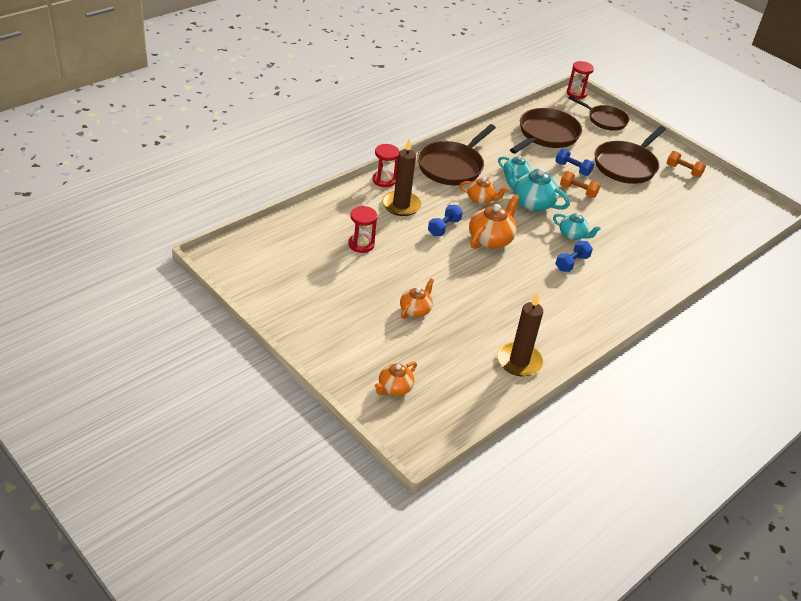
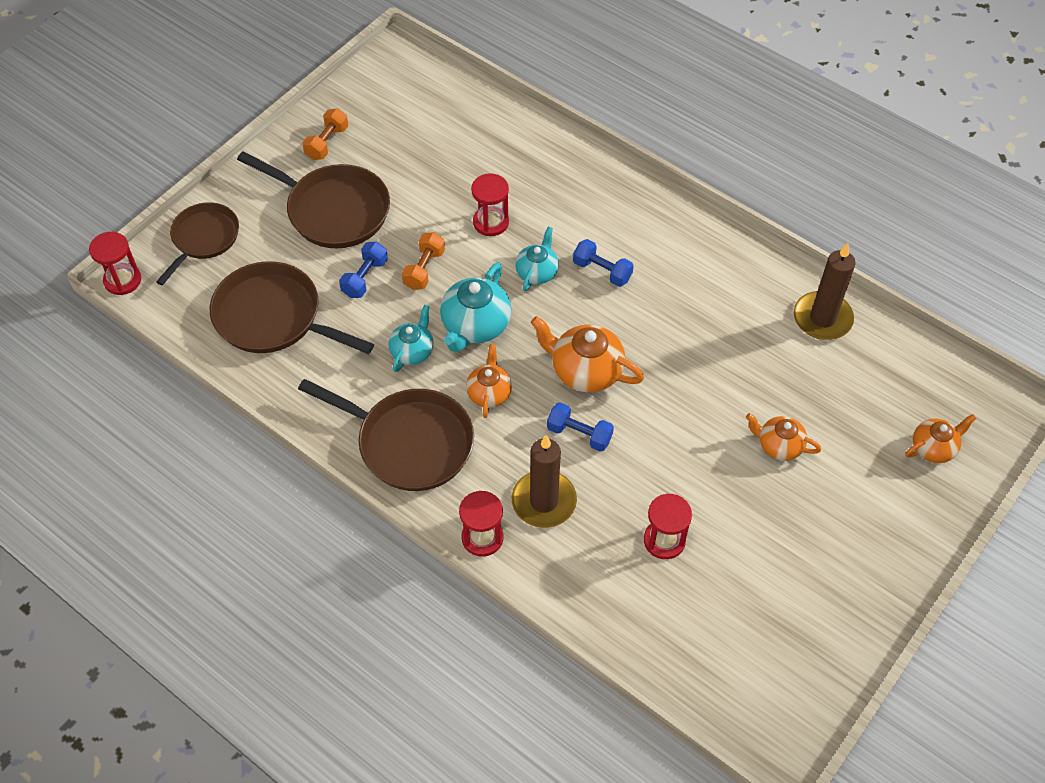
camera: 95 degrees left, 15 degrees up
(394, 388) = (933, 448): orange teapot -> orange teapot turned 60 degrees counterclockwise
(616, 224) = (491, 222): none -> red hourglass

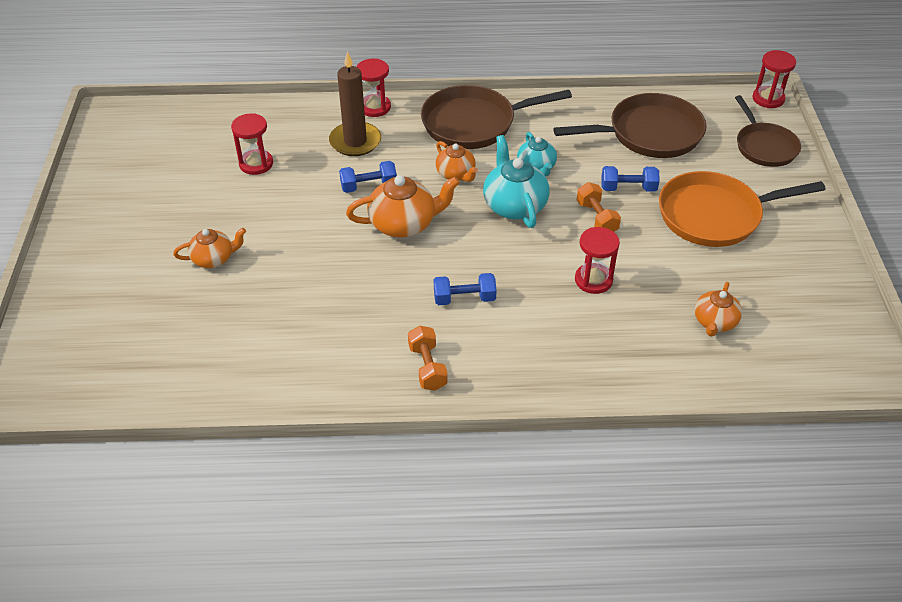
camera: 140 degrees right, 10 degrees down
(327, 143) = (797, 258): orange dumbbell -> orange dumbbell (427, 367)
(333, 210) = (715, 215): brown pan -> orange pan
(365, 278) = (628, 188): blue dumbbell -> blue dumbbell turned 75 degrees counterclockwise
(537, 272) = (513, 266): turquoise teapot -> none
(822, 318) = (241, 375): brown candle -> none
(933, 448) = (80, 327): orange teapot -> orange teapot (714, 322)

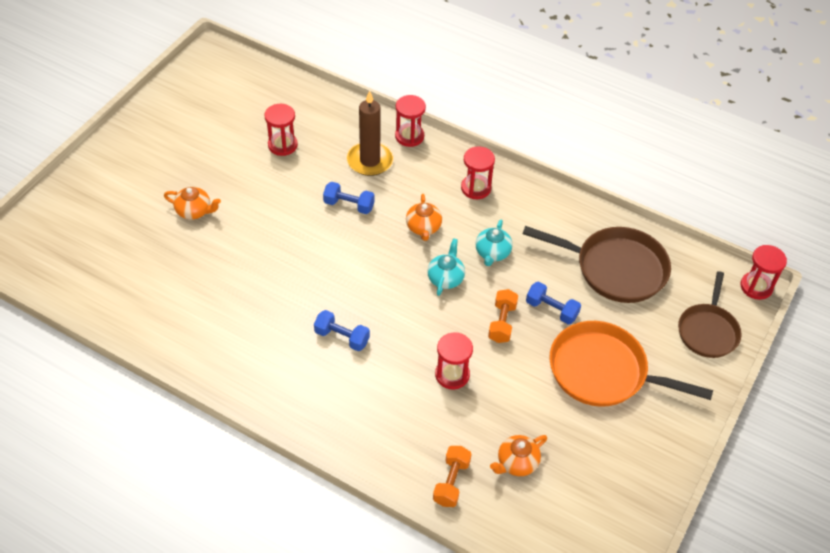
camera: 30 degrees right, 5 degrees up
(403, 224) = (348, 251): orange teapot -> none
(427, 367) = (271, 377): orange dumbbell -> orange dumbbell (451, 482)
(474, 123) = (476, 188): brown pan -> red hourglass
(514, 205) = (445, 278): turquoise teapot -> turquoise teapot, size x0.63

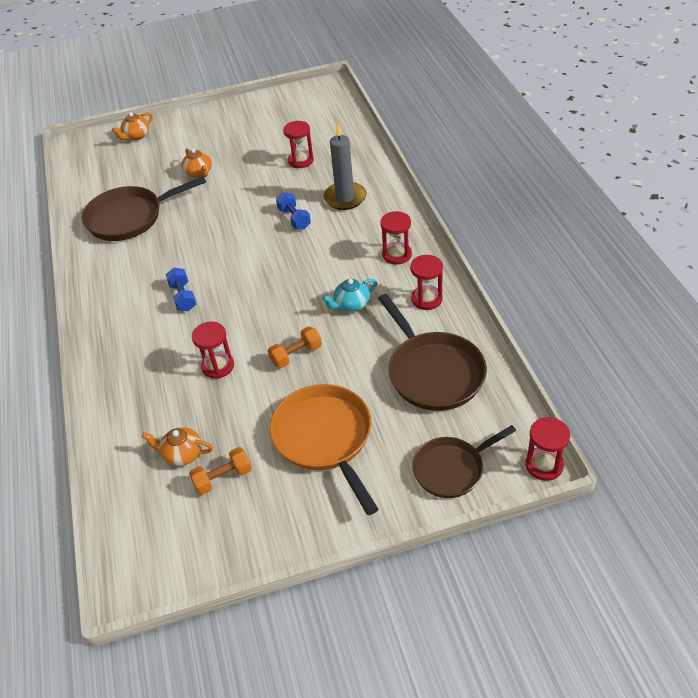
camera: 50 degrees right, 5 degrees down
(182, 296) = (129, 217): none -> brown pan
(370, 160) = (345, 198): brown candle -> grey candle
(409, 136) = (393, 196): red hourglass -> red hourglass (426, 299)
(423, 227) = (325, 260): orange teapot -> orange teapot (136, 136)
(445, 278) = (296, 301): turquoise teapot -> none
(451, 482) = (126, 434): orange dumbbell -> orange dumbbell (223, 478)
(551, 309) = (344, 369): blue dumbbell -> none

